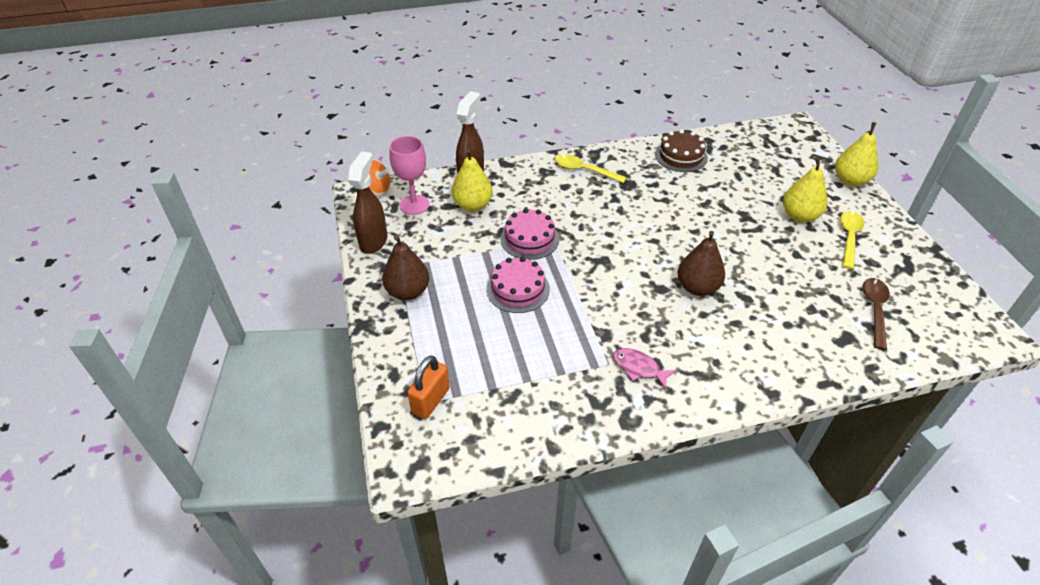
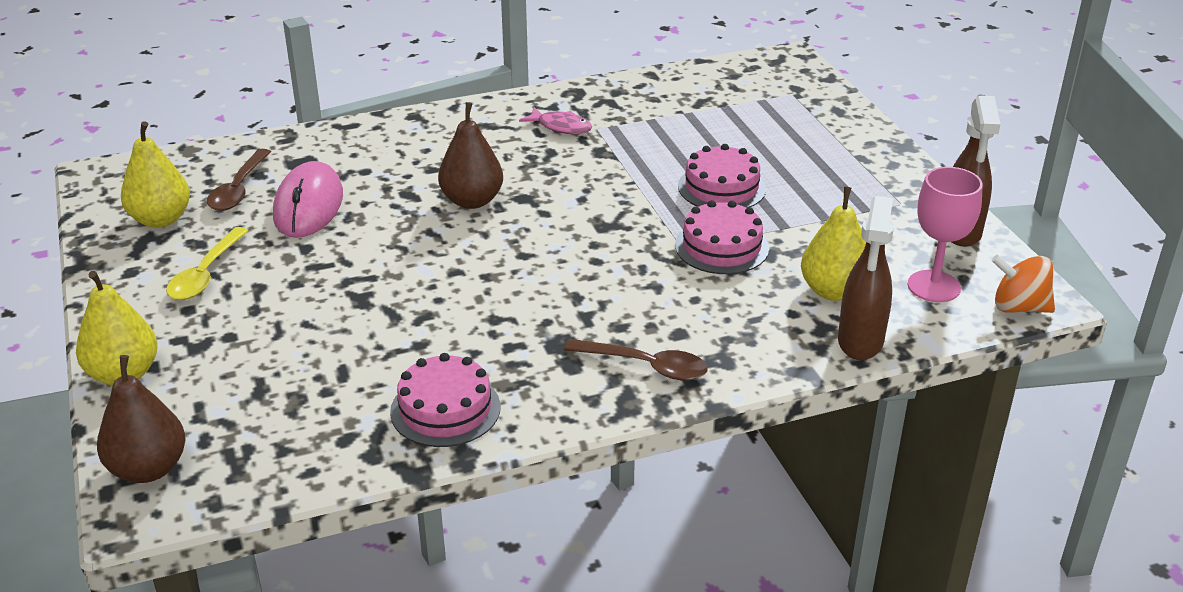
camera: 175 degrees right, 10 degrees down
(408, 292) = (869, 178): brown pear -> brown pear (148, 469)
(430, 400) = (787, 95): orange padlock -> none
(584, 170) = (645, 366): yellow spoon -> brown spoon
(681, 156) = (445, 409): brown cake -> pink cake
(799, 216) = (266, 303): yellow pear -> yellow pear (161, 219)
(813, 290) = (308, 206): none -> pink mouse

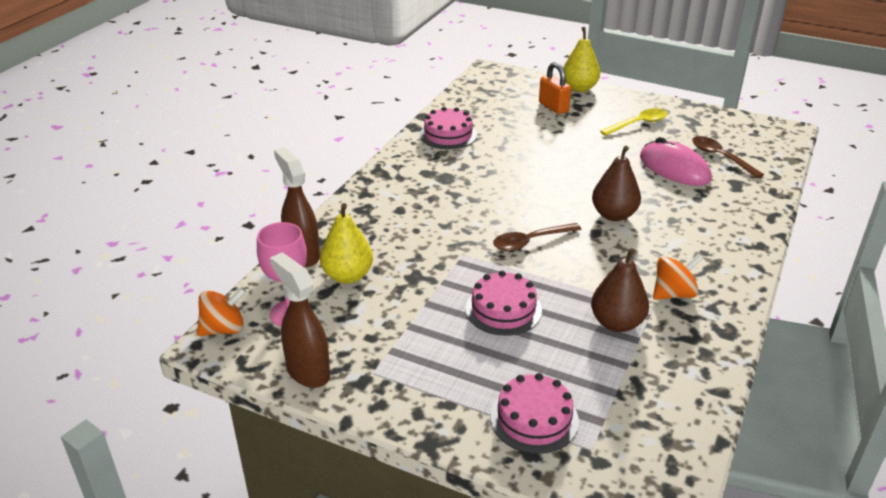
camera: 135 degrees right, 0 degrees up
(148, 469) = (509, 77): brown pear -> brown pear (616, 323)
(161, 219) = (710, 130): yellow pear -> none
(206, 274) = (638, 124): yellow spoon -> yellow spoon turned 90 degrees clockwise
(229, 364) = (553, 107): none -> orange padlock
(561, 127) = (673, 294): pink fish -> orange spinning top
(645, 366) = (394, 188): brown spoon -> brown spoon (531, 241)
(721, 247) = (444, 267): pink cake -> pink cake (534, 419)

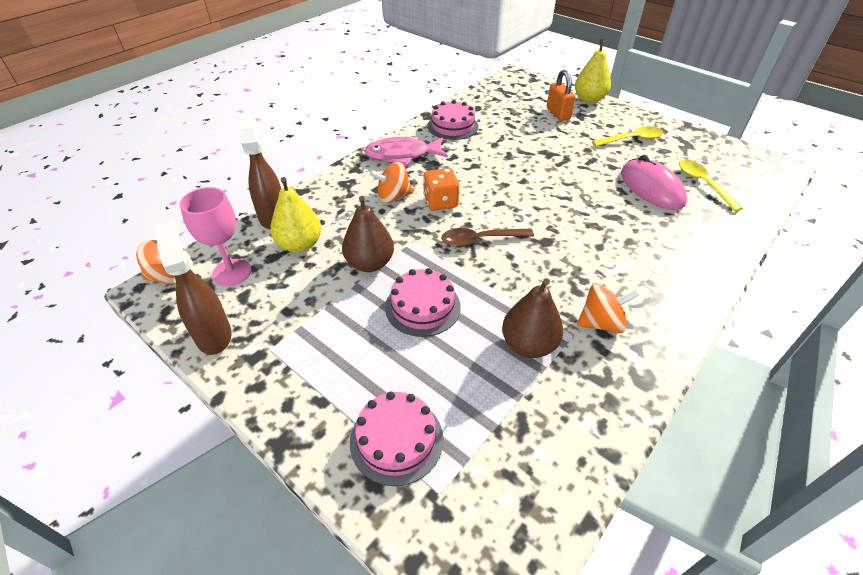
camera: 15 degrees right, 10 degrees up
(409, 172) = (402, 155): none -> pink fish
(421, 215) = (393, 197): none -> orange spinning top
(473, 212) = (440, 202): none -> orange dice
(613, 215) = (572, 226): brown pear -> brown pear (370, 263)
(721, 157) = (703, 184): brown spoon -> yellow spoon

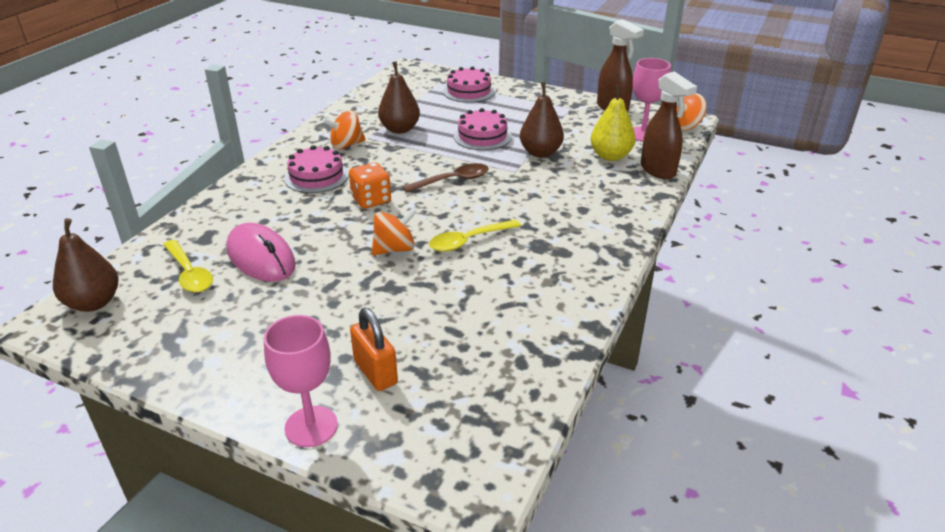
camera: 165 degrees right, 10 degrees down
(393, 197) = (559, 204): orange spinning top -> orange spinning top (394, 249)
(402, 155) = (585, 252): pink fish -> none
(440, 202) = (506, 206): orange dice -> orange dice (371, 200)
(452, 126) = (544, 312): pink cake -> pink cake (316, 176)
(589, 99) = (311, 426): yellow pear -> pink goblet
(631, 139) = (259, 333): yellow spoon -> yellow spoon (469, 241)
(760, 173) = (94, 303): none -> brown pear

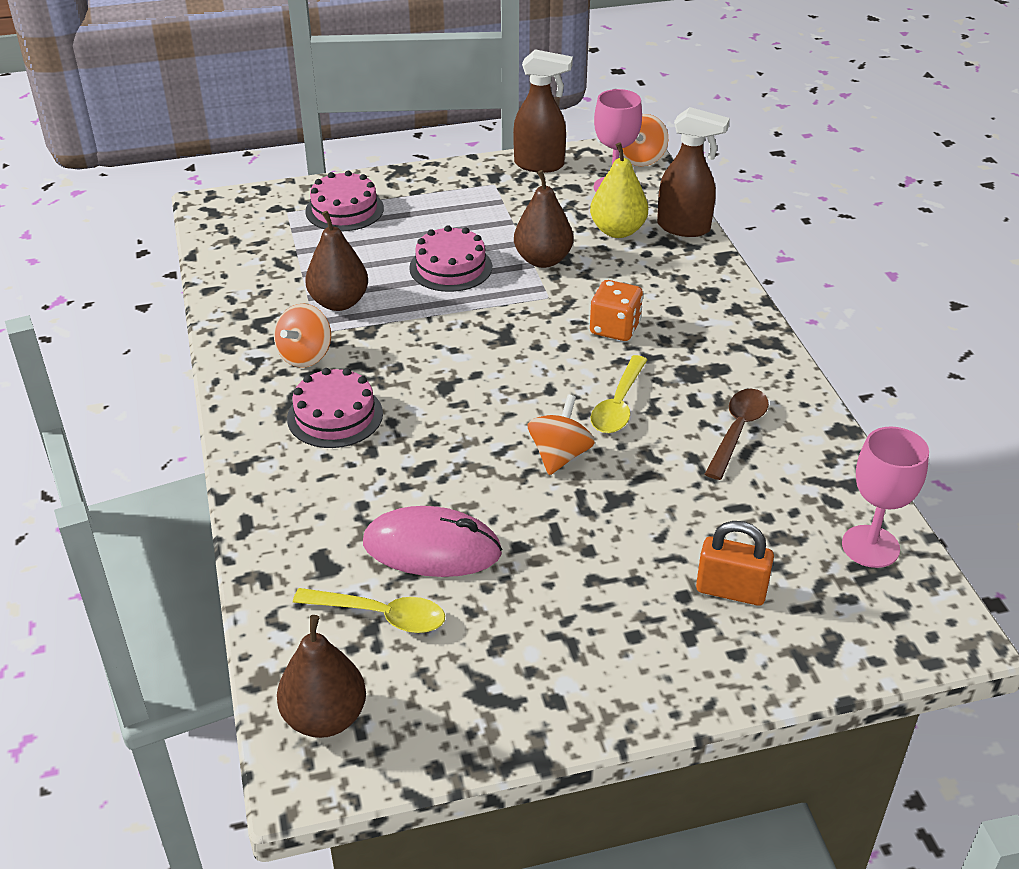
camera: 40 degrees left, 5 degrees up
(311, 426) = (752, 676): pink goblet -> pink goblet (870, 546)
(371, 200) = (447, 412): orange dice -> orange dice (615, 328)
(452, 181) = (500, 341): brown spoon -> brown spoon (737, 431)

